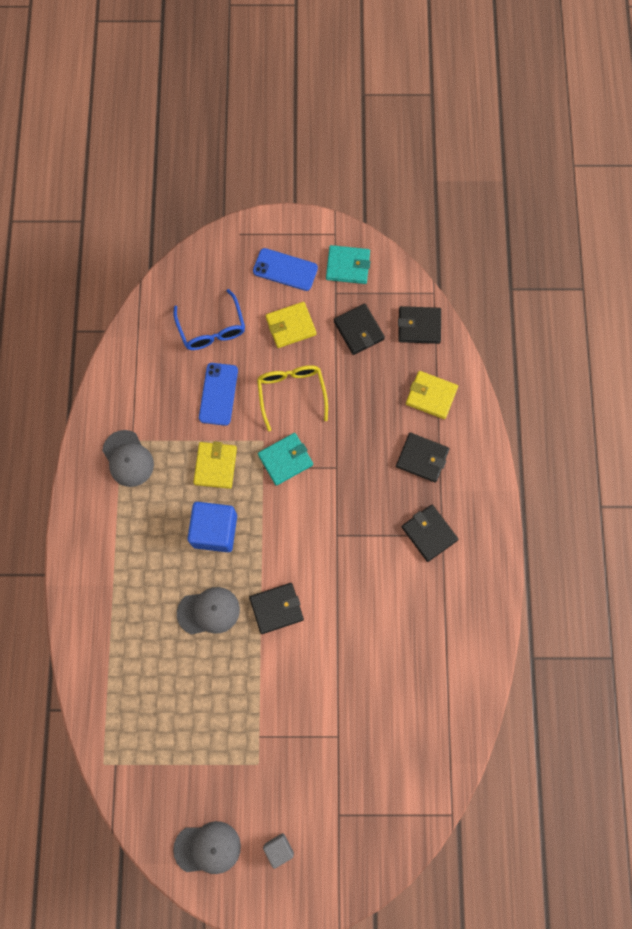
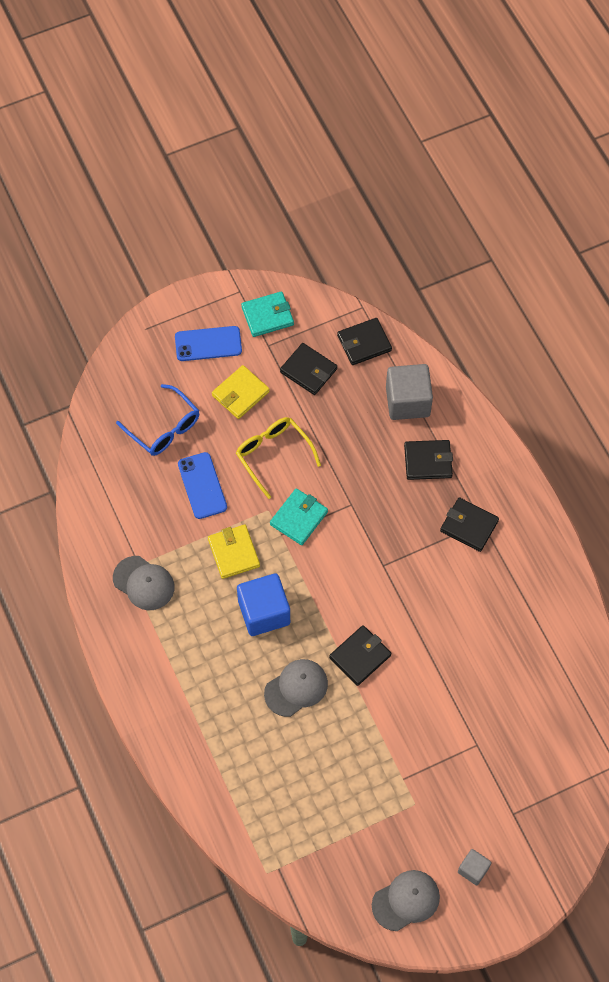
camera: 25 degrees left, 10 degrees down
(431, 396) = (407, 401): yellow wallet -> grey cube

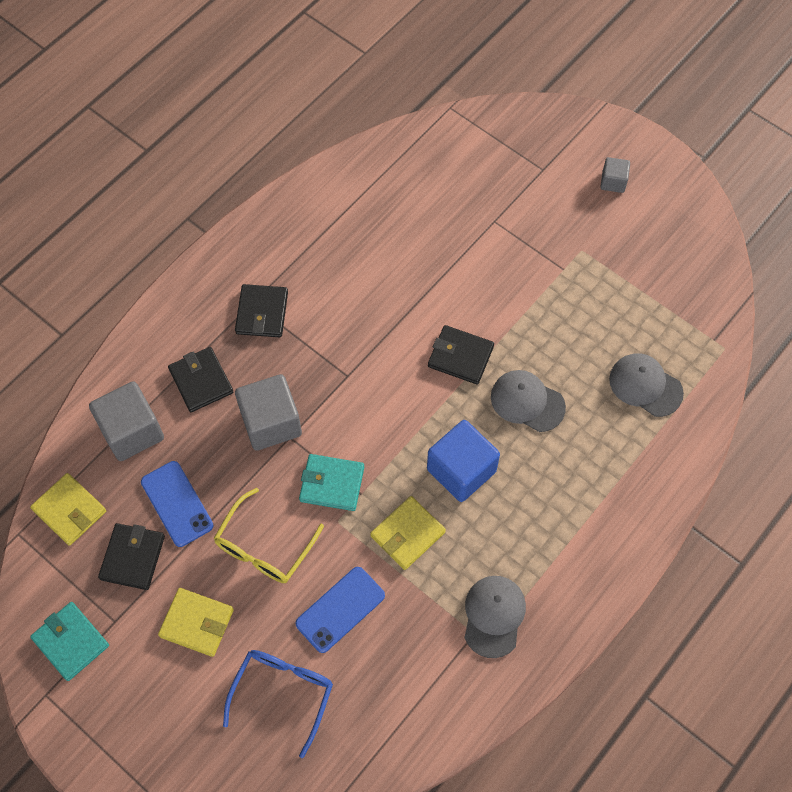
camera: 115 degrees left, 0 degrees up
(208, 344) = (140, 697): blue phone -> blue phone (177, 504)
(364, 343) = (69, 510): black wallet -> yellow wallet
(369, 496) = (271, 423): none -> grey cube
(406, 900) = (674, 223): grey cap -> grey cap (645, 386)

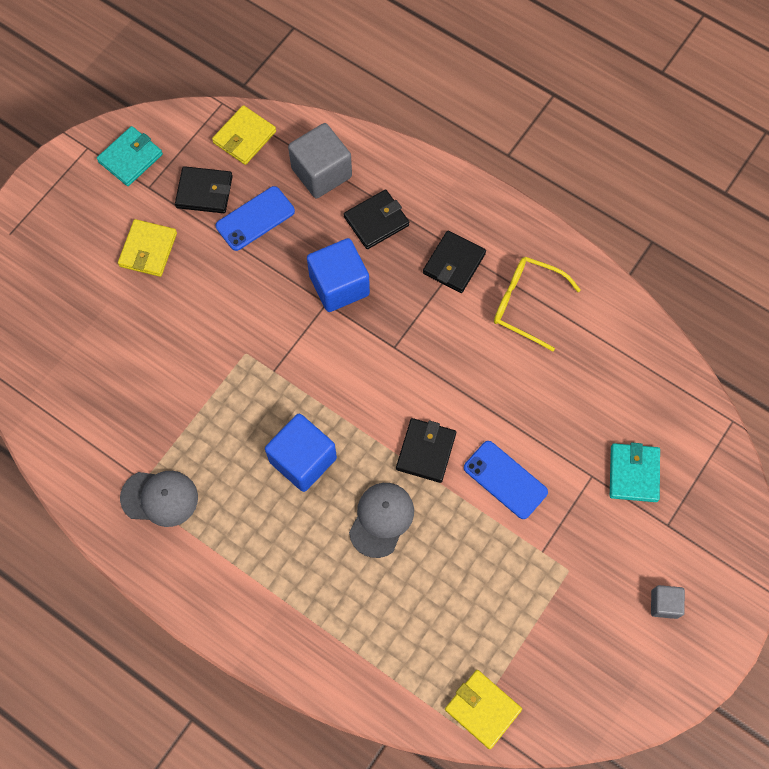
camera: 85 degrees right, 5 degrees up
(262, 313) = (454, 263): black wallet -> black wallet turned 60 degrees counterclockwise
(265, 546) = (219, 295): yellow glasses -> yellow glasses (527, 304)
(271, 423) = (339, 285): grey cube -> blue cube
(282, 694) = (87, 325): blue glasses -> none
(332, 484) = (282, 344): turquoise wallet -> turquoise wallet (634, 473)
(340, 609) = (163, 363): blue phone -> blue phone (505, 479)
(407, 534) = (236, 415): yellow wallet -> yellow wallet (482, 709)
(645, 386) = (411, 641): grey cap -> none

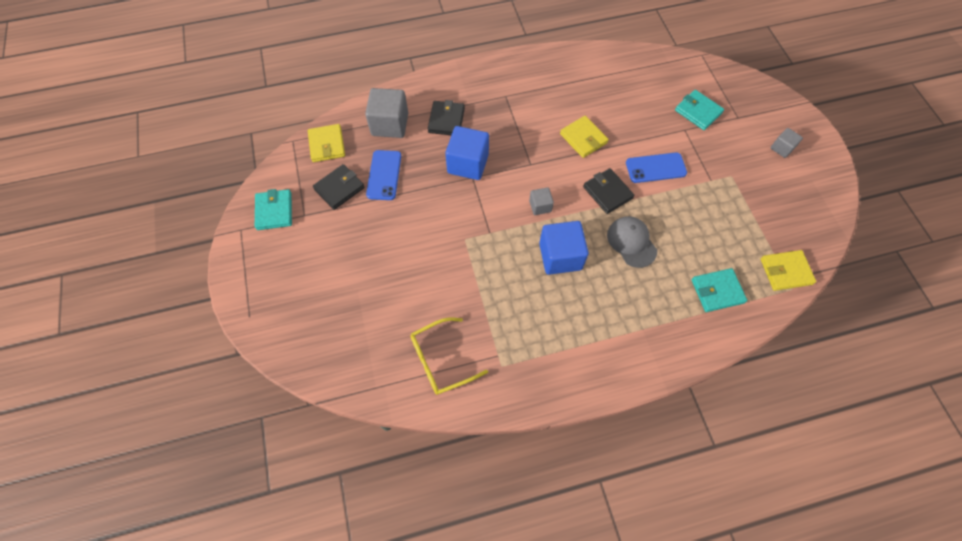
camera: 50 degrees left, 5 degrees down
(148, 250) = (345, 244): yellow wallet -> yellow wallet (583, 138)
(160, 498) = (517, 353): grey cap -> none
(348, 395) = (540, 206): none -> grey cube
(393, 649) = (717, 291): none -> turquoise wallet
(454, 263) = (507, 104): black wallet -> none
(527, 304) = (561, 90): yellow glasses -> yellow glasses (441, 360)

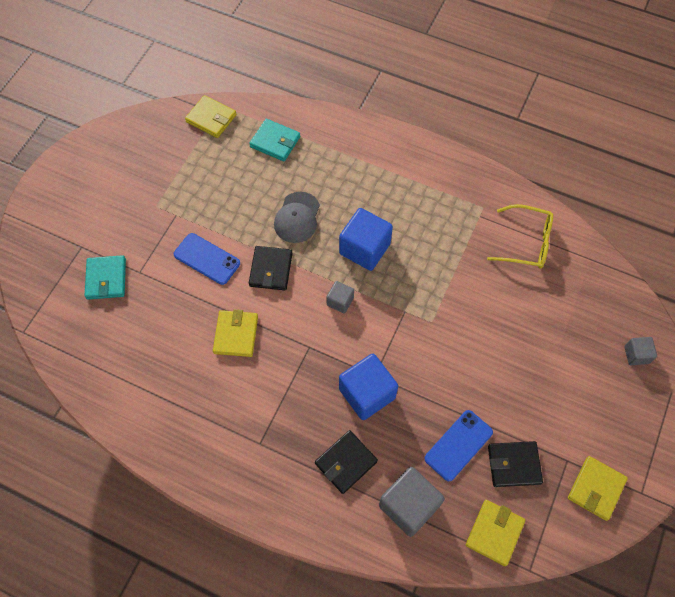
camera: 140 degrees left, 0 degrees up
(274, 211) = (596, 488): turquoise wallet -> yellow wallet
(781, 148) = (86, 195): grey cube -> grey cube (636, 355)

